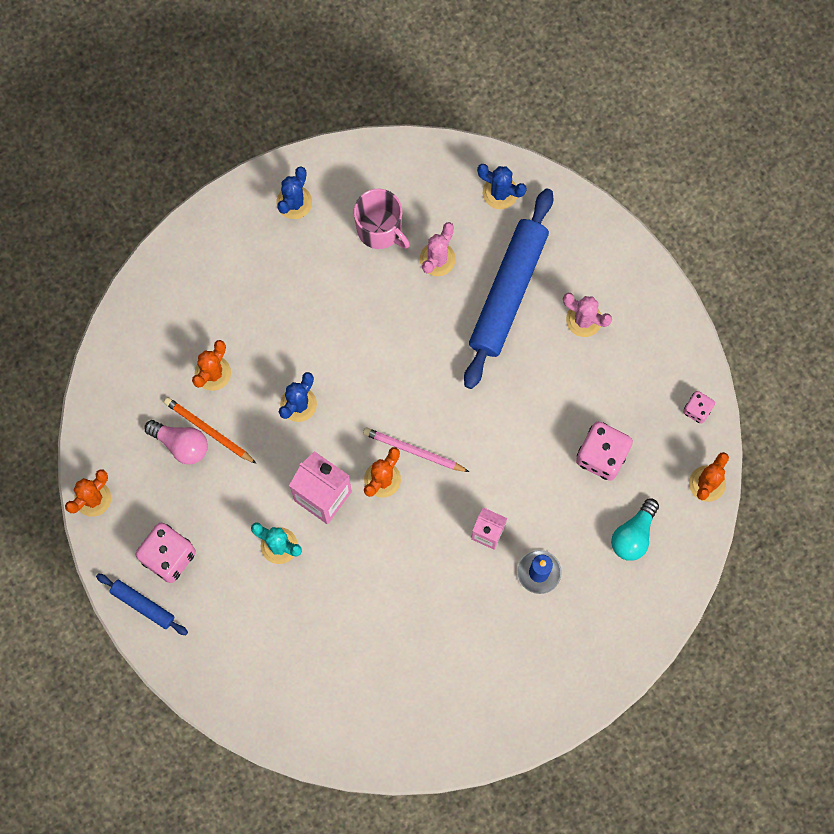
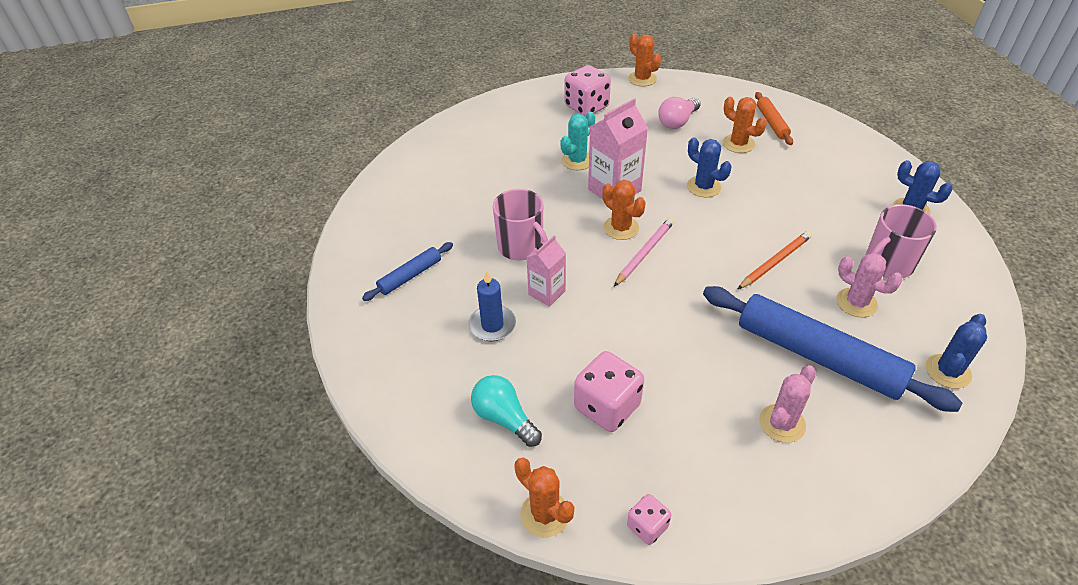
camera: 105 degrees right, 30 degrees down
(143, 605) = (552, 92): blue rolling pin -> blue rolling pin (410, 276)
(164, 338) = (771, 123): none -> orange rolling pin
(209, 430) = (687, 136): orange pencil -> orange pencil (775, 262)
(431, 572) = (521, 247): none -> pink mug

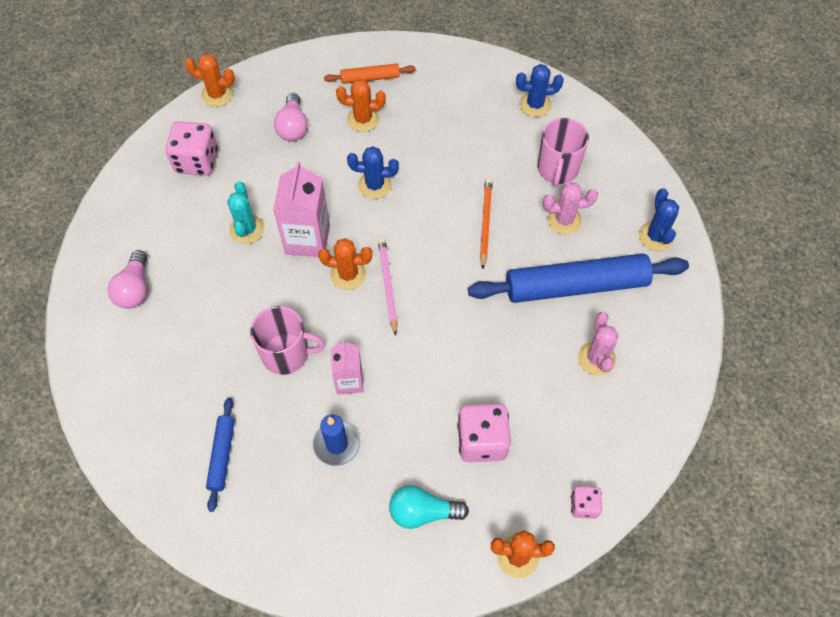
camera: 45 degrees left, 15 degrees up
(467, 151) = (135, 289): none -> pink light bulb
(771, 123) = (370, 78): orange rolling pin -> orange rolling pin turned 45 degrees counterclockwise

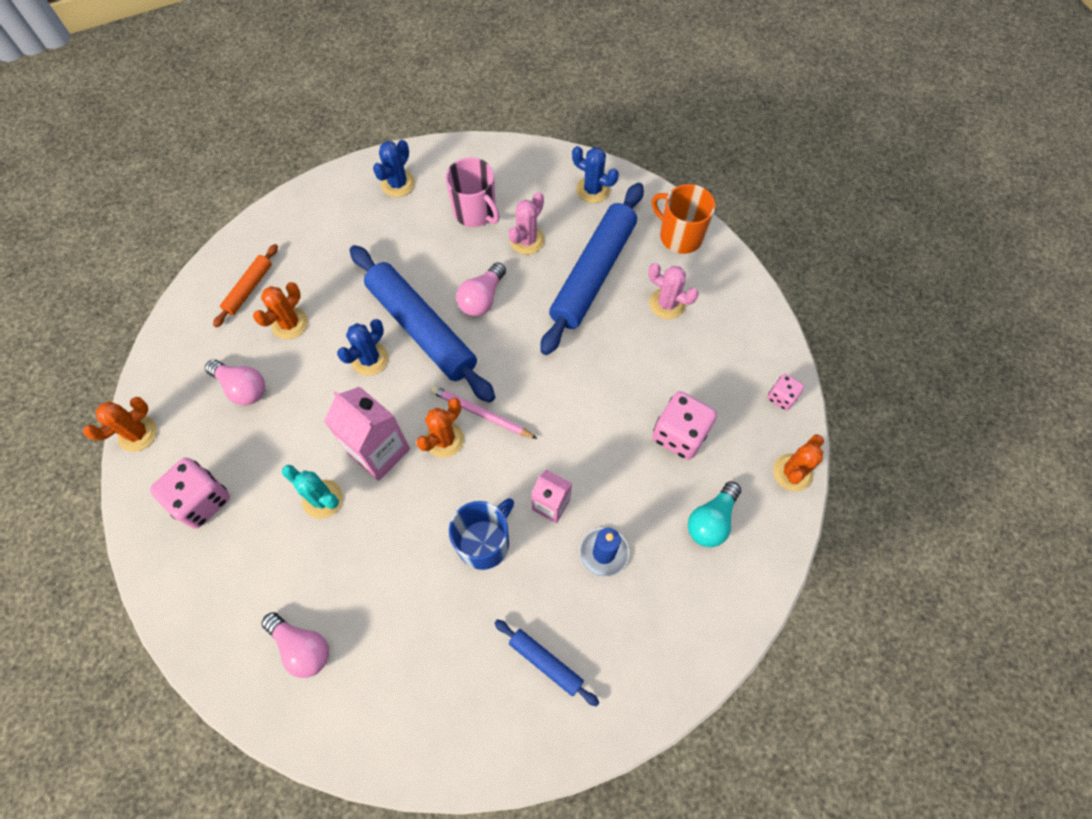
camera: 55 degrees left, 5 degrees up
(286, 354) = (484, 542): pink mug -> blue mug
(426, 201) = (422, 328): none -> blue rolling pin
(485, 223) = (482, 298): orange pencil -> pink light bulb
(673, 329) = (680, 236): none -> orange mug

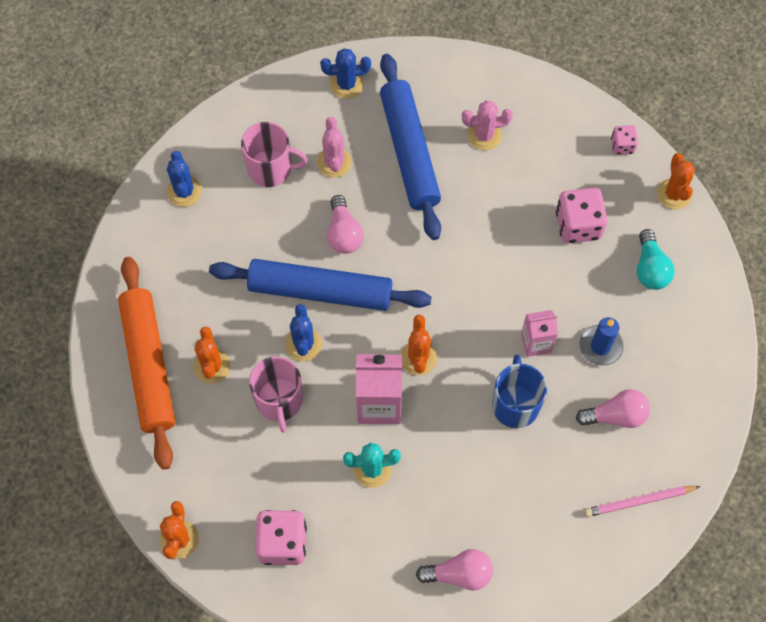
camera: 40 degrees left, 0 degrees up
(242, 387) = (226, 442): pink light bulb -> pink light bulb (615, 416)
(249, 289) = (149, 366): orange rolling pin -> orange rolling pin, size x2.09
(309, 388) = (279, 401): none -> pink mug
(481, 414) = (427, 319): pink pencil -> pink pencil (639, 501)
(546, 662) = (628, 447): blue rolling pin -> none
(680, 236) = (446, 75): orange mug -> none

